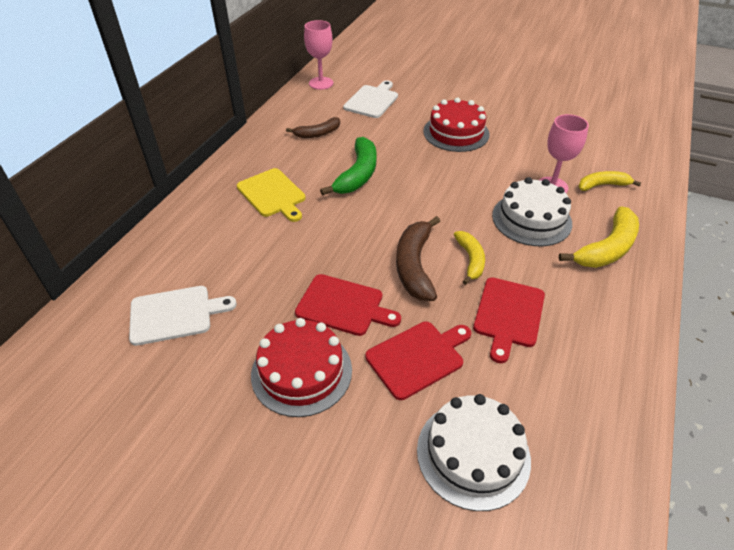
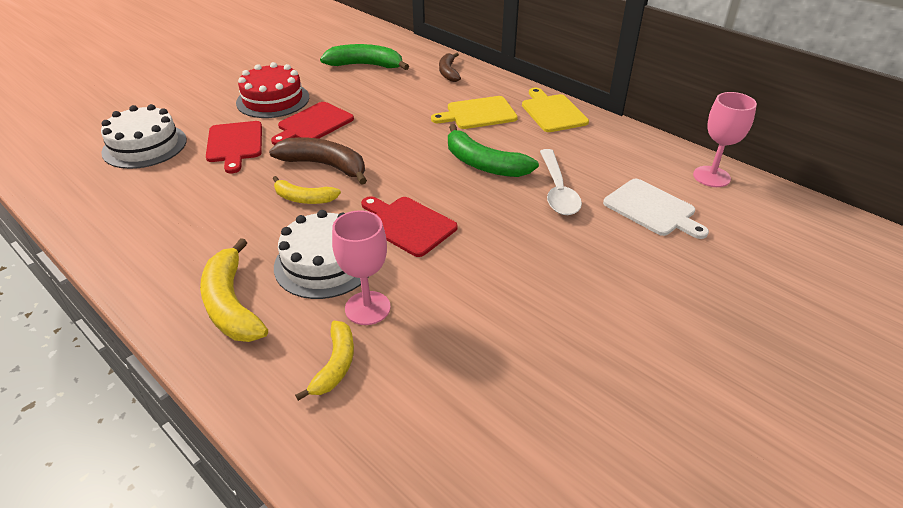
camera: 110 degrees right, 5 degrees down
(175, 314) = (365, 65): white cutting board -> green banana
(253, 154) = (552, 112): none -> yellow cutting board
(318, 133) = (579, 153): brown banana -> brown banana (448, 72)
(374, 136) = (557, 191): none -> white spoon
(456, 133) = (538, 262): red cake -> none
(508, 315) = (224, 198): red cutting board -> red cutting board (407, 225)

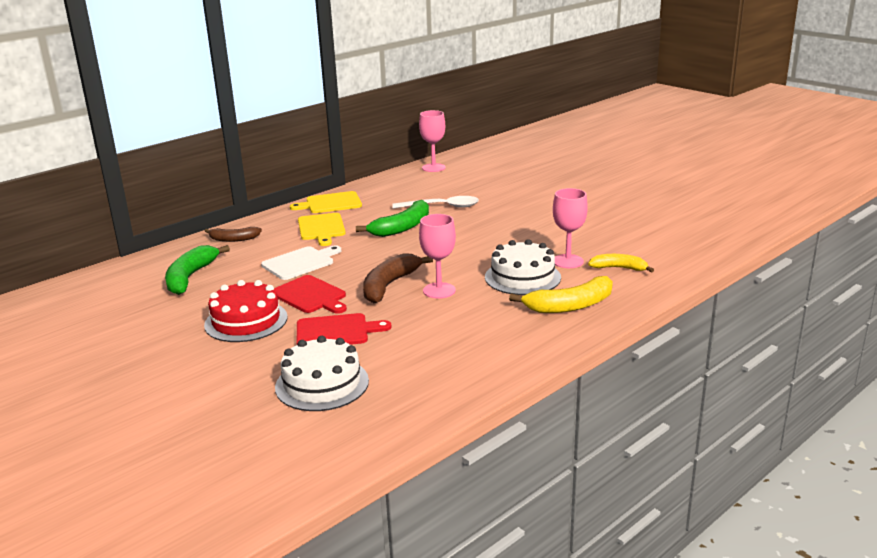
camera: 85 degrees left, 15 degrees down
(304, 198) = (439, 290): yellow banana -> pink goblet
(407, 225) = (478, 252): red cutting board -> none
(652, 209) = (467, 184): white cutting board -> white cutting board (300, 262)

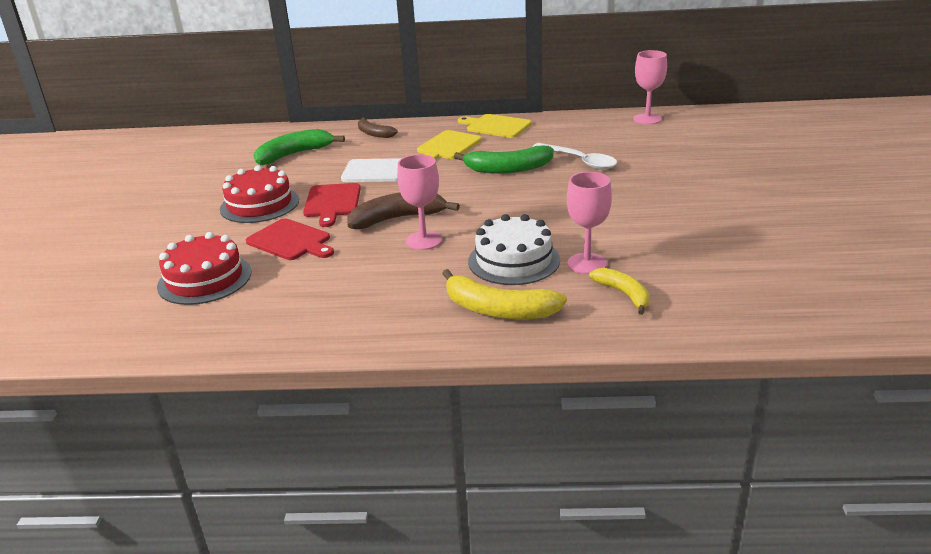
camera: 45 degrees right, 5 degrees up
(322, 384) = (205, 279): white cake -> red cake

